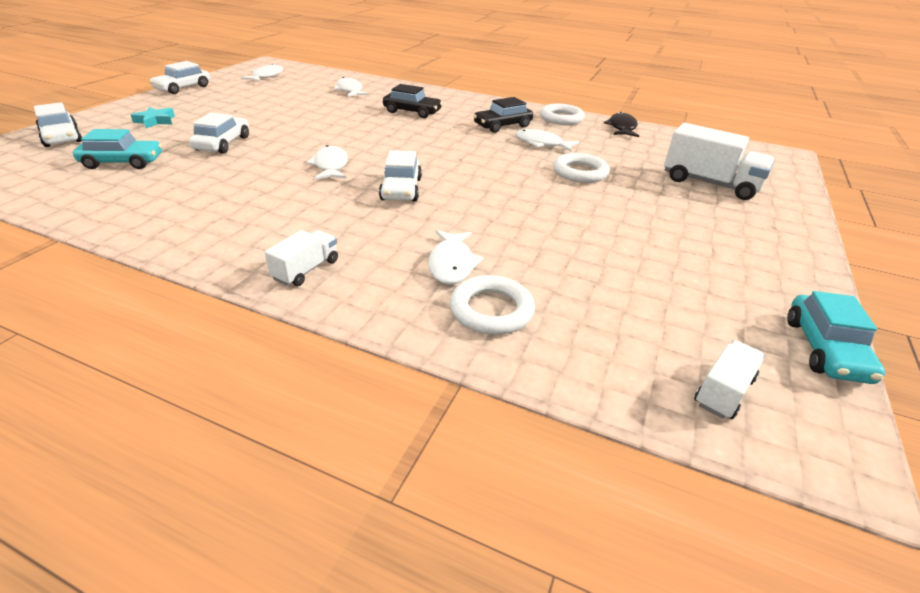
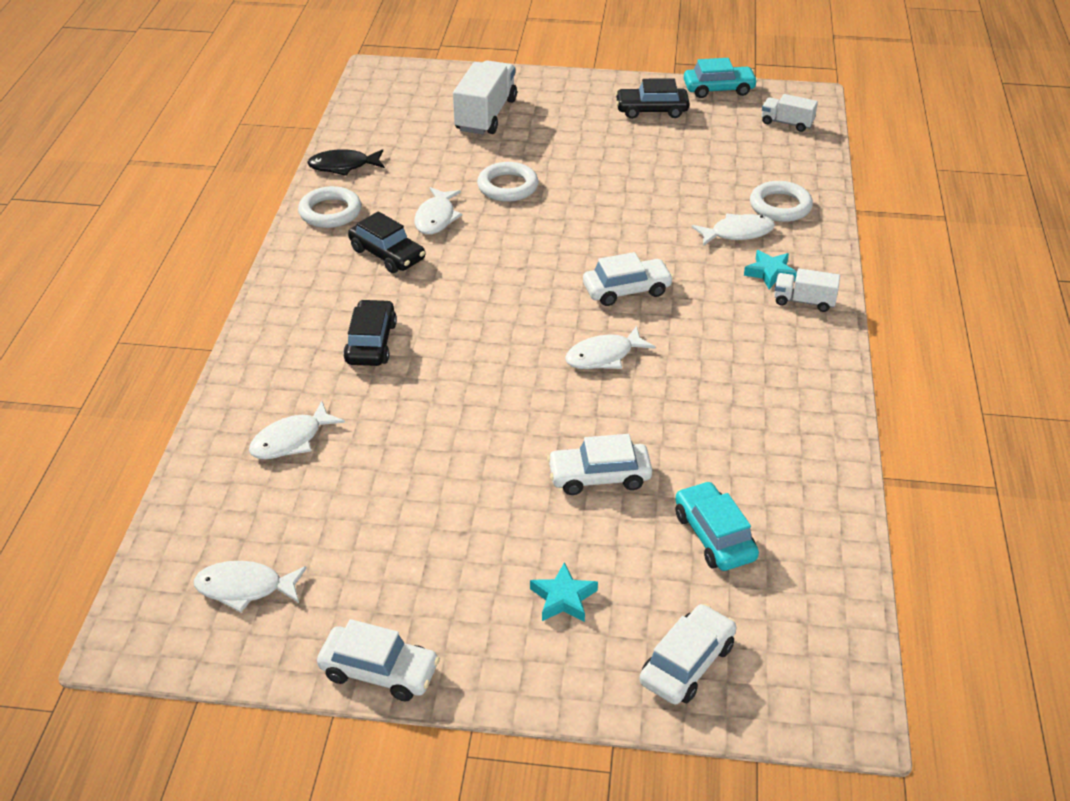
camera: 105 degrees left, 5 degrees up
(368, 263) = (770, 273): none -> turquoise star
(740, 275) = (651, 110): none -> black car

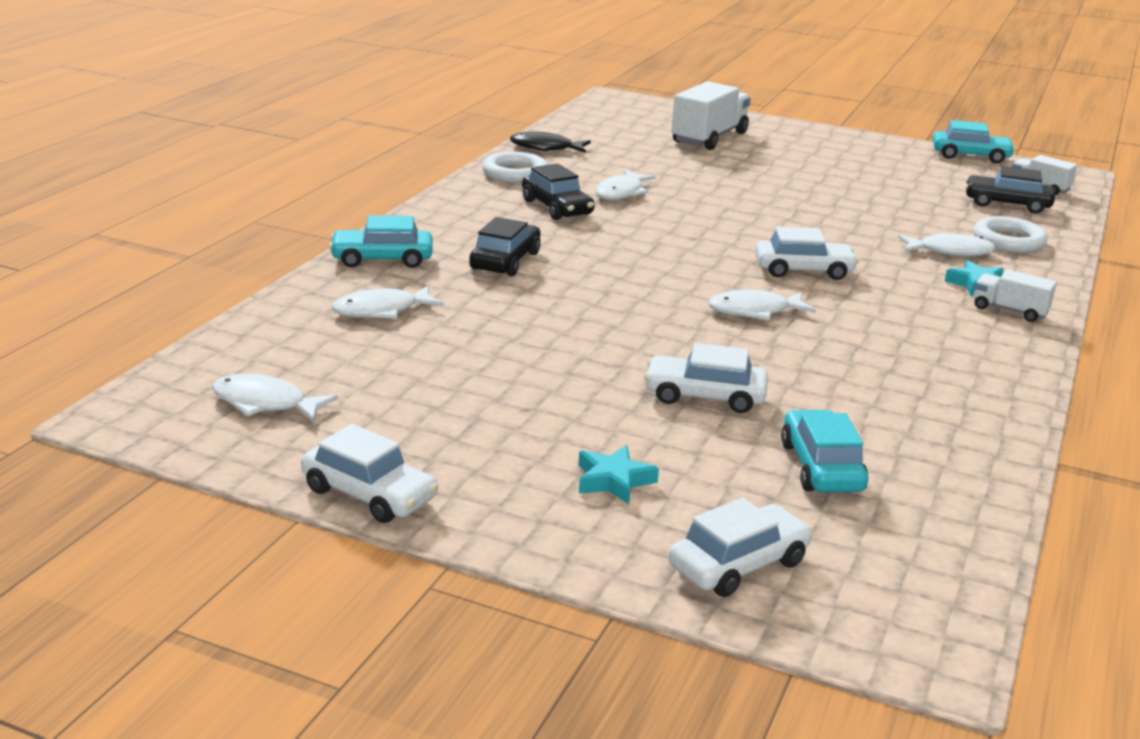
camera: 15 degrees right, 15 degrees down
(261, 369) = (382, 259): none -> turquoise car
(507, 186) = (708, 184): white ring -> none
(651, 110) = (889, 159): black car -> black car (1006, 204)

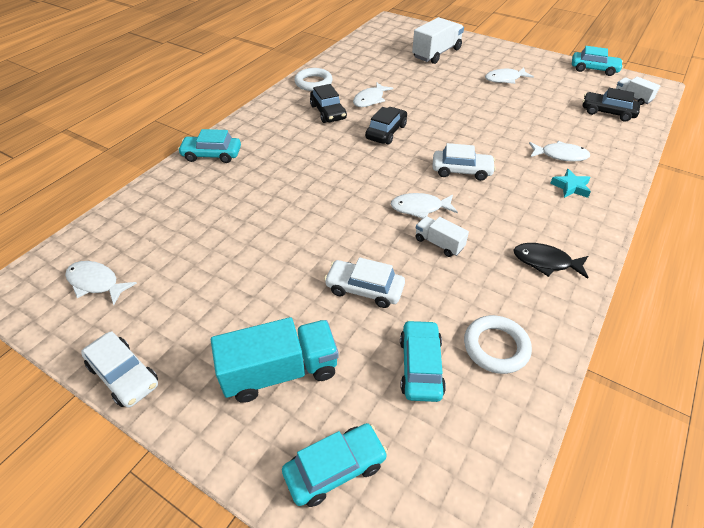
camera: 10 degrees right, 20 degrees up
(381, 310) = (195, 200): white fish -> white fish (505, 79)
(505, 261) = (282, 158): black car -> black car (386, 132)
(545, 148) = (338, 62): black fish -> black fish (545, 262)
(613, 480) = (280, 371): turquoise star -> turquoise truck
(738, 564) = (335, 468): white car -> turquoise car
(1008, 241) = (601, 146): white ring -> white ring (496, 347)
(1009, 311) = (587, 213): white truck -> white truck (439, 243)

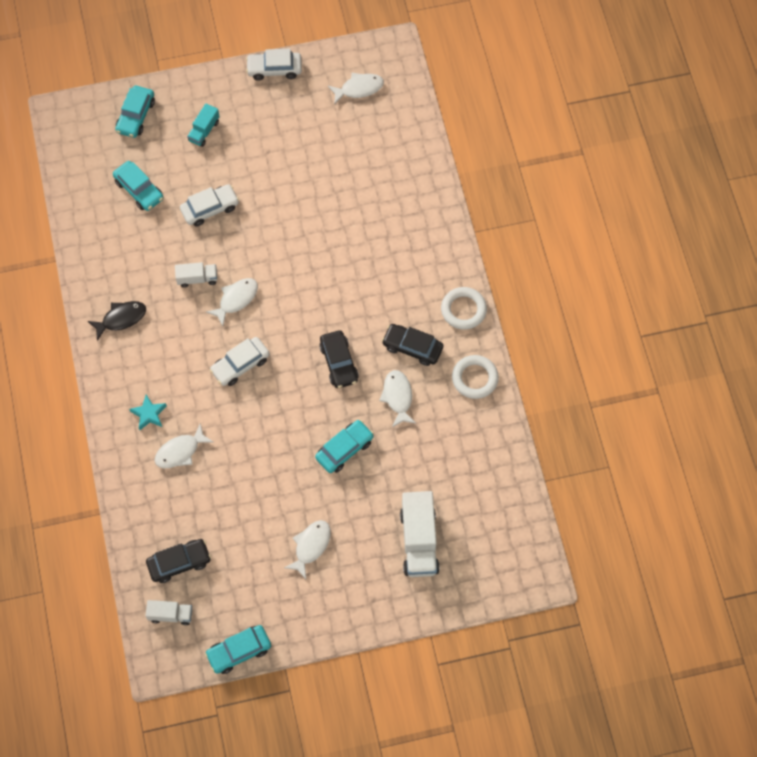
camera: 135 degrees right, 20 degrees up
(212, 155) = (435, 223): turquoise car -> turquoise car (344, 449)
(280, 371) = (204, 131): turquoise truck -> turquoise truck, size x0.54
(496, 347) = (109, 232): white ring -> white ring (463, 310)

